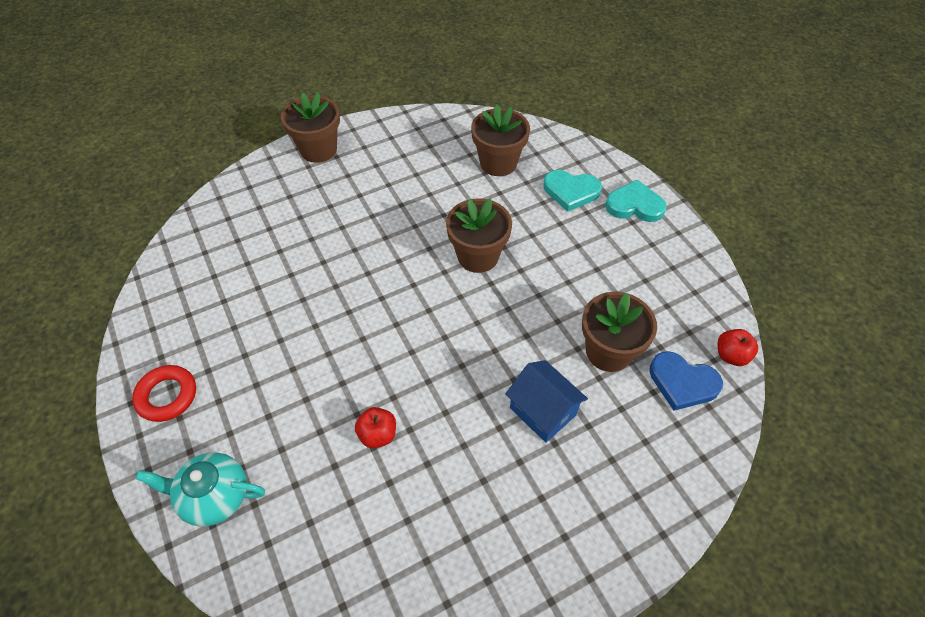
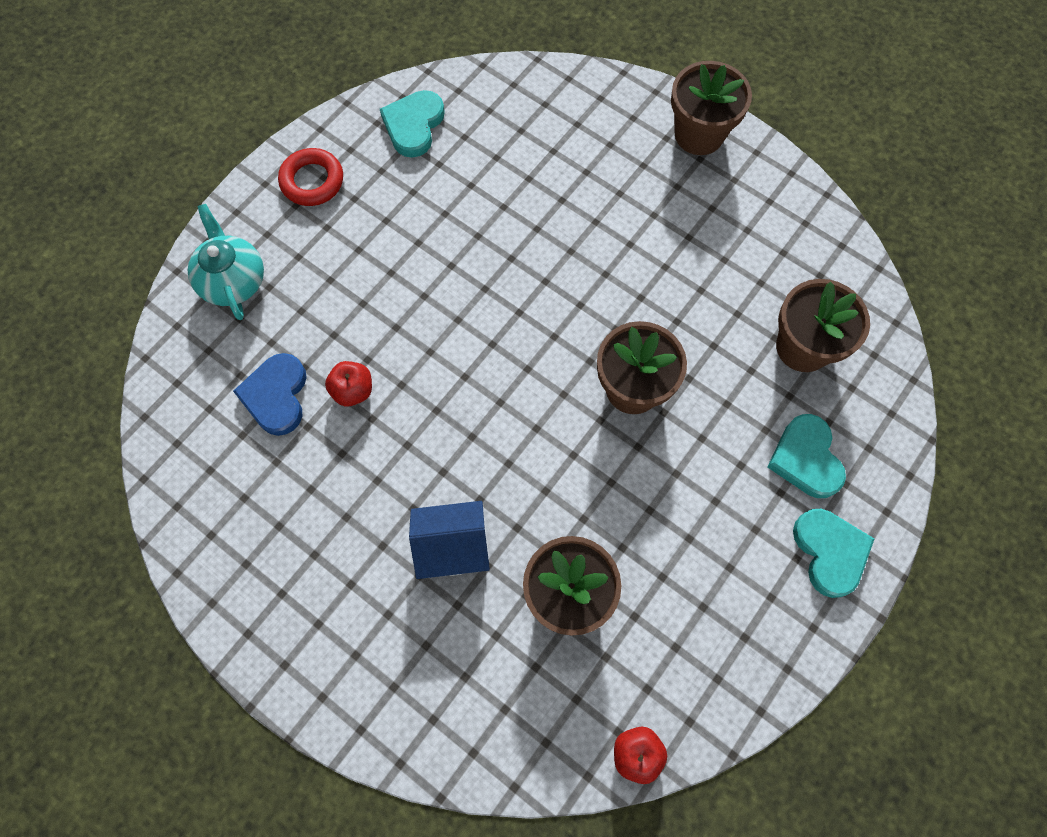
camera: 65 degrees right, 15 degrees up
(176, 304) = (413, 125): none -> turquoise heart
(543, 411) = (453, 547): blue house -> blue house turned 60 degrees clockwise
(682, 383) = (565, 700): blue heart -> blue heart (276, 396)

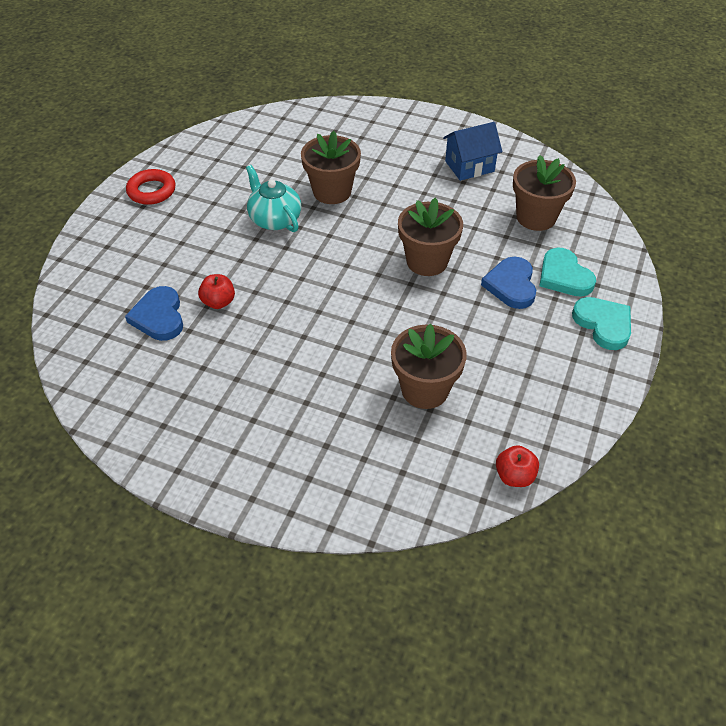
camera: 15 degrees left, 20 degrees down
(233, 280) = (106, 256): turquoise teapot -> turquoise teapot (274, 219)
(413, 125) = (218, 149): turquoise heart -> none
(453, 547) = (326, 379): blue house -> blue house (469, 166)
(699, 134) = (420, 122): brown flower pot -> brown flower pot (332, 192)
(730, 456) = (511, 285): none -> blue heart

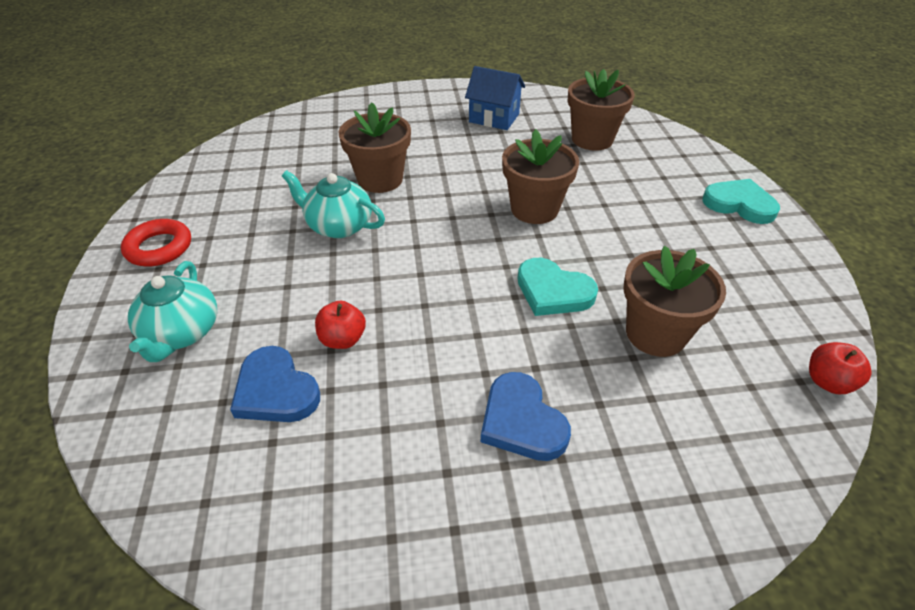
camera: 30 degrees left, 5 degrees down
(130, 257) = (182, 333): none -> turquoise teapot
(469, 166) = (494, 118): blue house -> blue house turned 75 degrees clockwise
(511, 285) = (630, 201): blue heart -> blue heart (521, 421)
(564, 276) = (665, 177): turquoise heart -> turquoise heart (553, 291)

